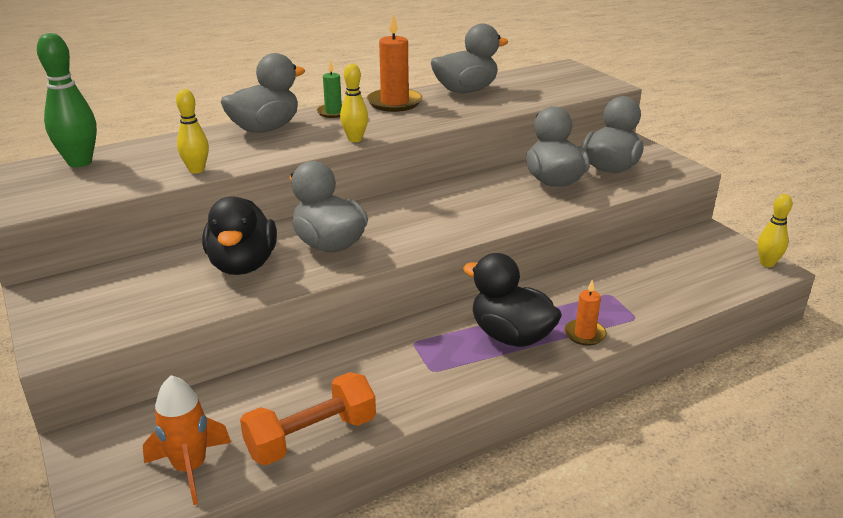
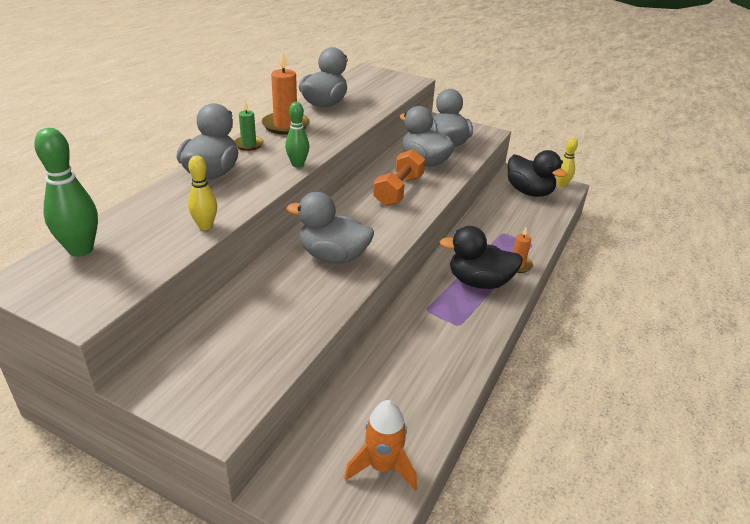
camera: 35 degrees left, 5 degrees up
(243, 265) = (289, 295): black duck -> black duck (529, 192)
(311, 437) = (436, 404): orange dumbbell -> orange dumbbell (398, 190)
(355, 139) = (297, 164): yellow bowling pin -> green bowling pin

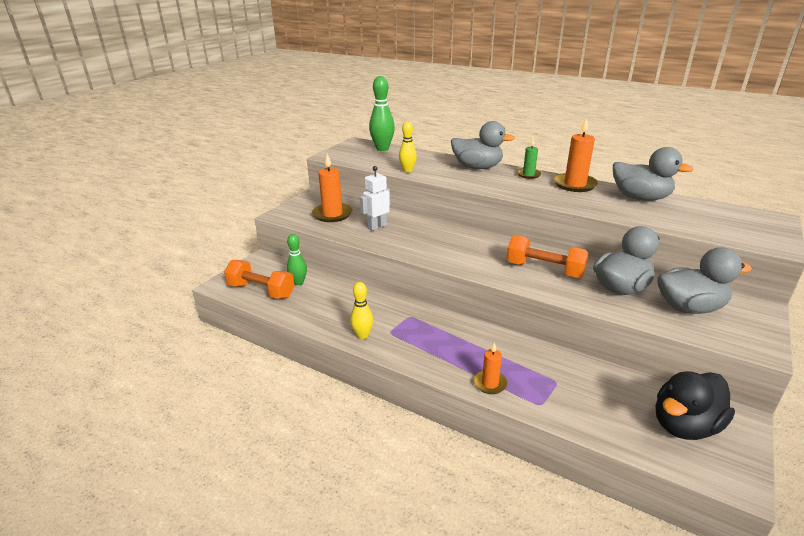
camera: 95 degrees right, 5 degrees down
(236, 348) = (332, 214): none -> orange candle
(289, 298) = (377, 226): none -> white robot
(297, 164) = (502, 191): green bowling pin -> green bowling pin (298, 282)
(333, 256) = (426, 240): grey duck -> none
(382, 467) = (261, 291): orange rocket -> orange dumbbell
(479, 282) = (453, 351): black duck -> none
(561, 185) = (740, 474): yellow bowling pin -> yellow bowling pin (362, 335)

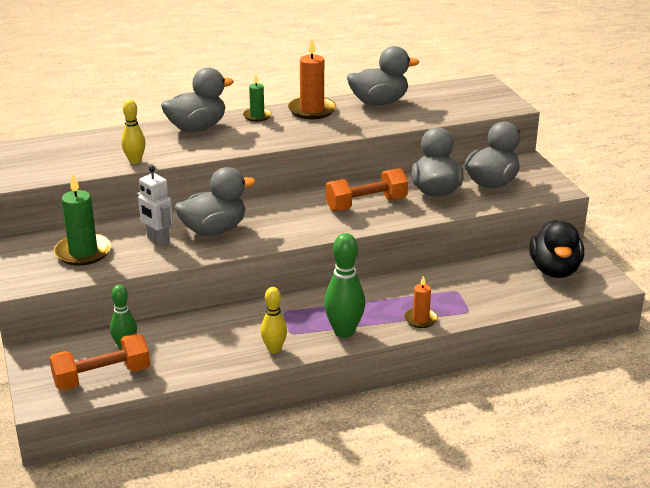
camera: 50 degrees left, 0 degrees up
(332, 214) = (83, 252): orange candle -> green candle
(377, 226) = (158, 240): white robot -> white robot turned 45 degrees counterclockwise
(382, 149) = (48, 147): green bowling pin -> green bowling pin (344, 331)
(416, 236) = (214, 230): none -> grey duck

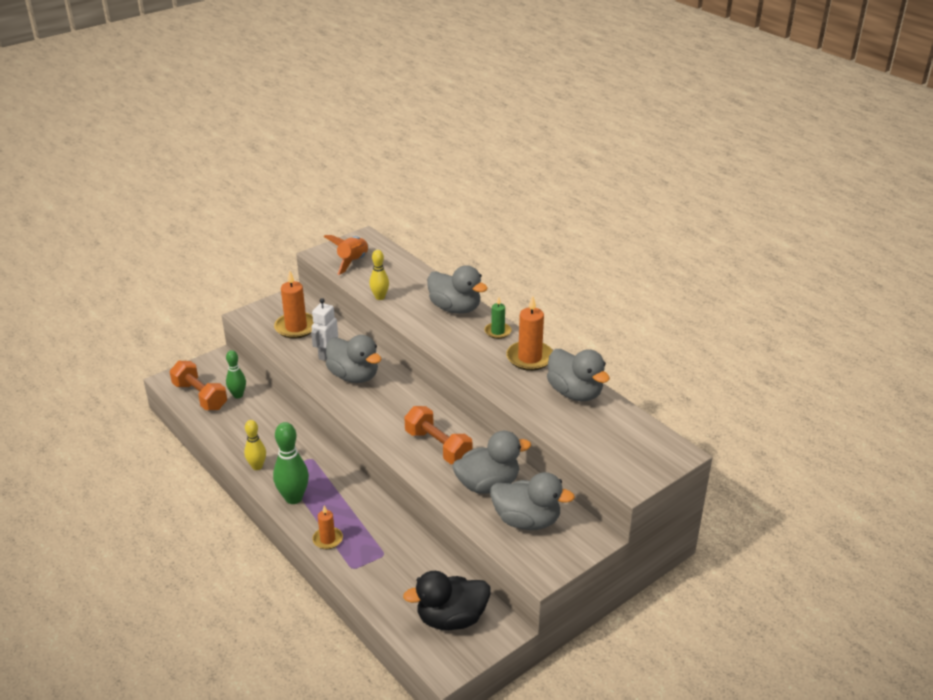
camera: 70 degrees right, 5 degrees up
(43, 165) = (352, 262): none -> orange rocket
(83, 252) = (296, 327): green candle -> orange candle

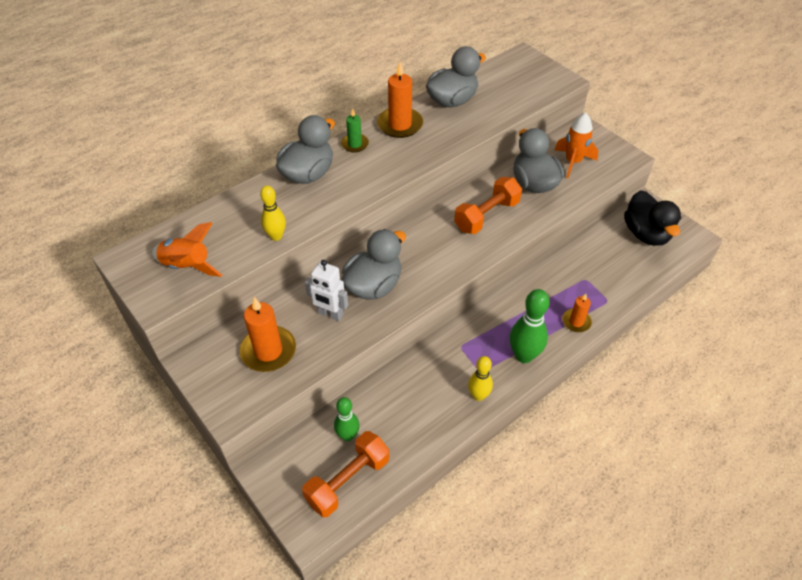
camera: 90 degrees left, 15 degrees up
(527, 520) = (573, 162): grey duck -> orange rocket

